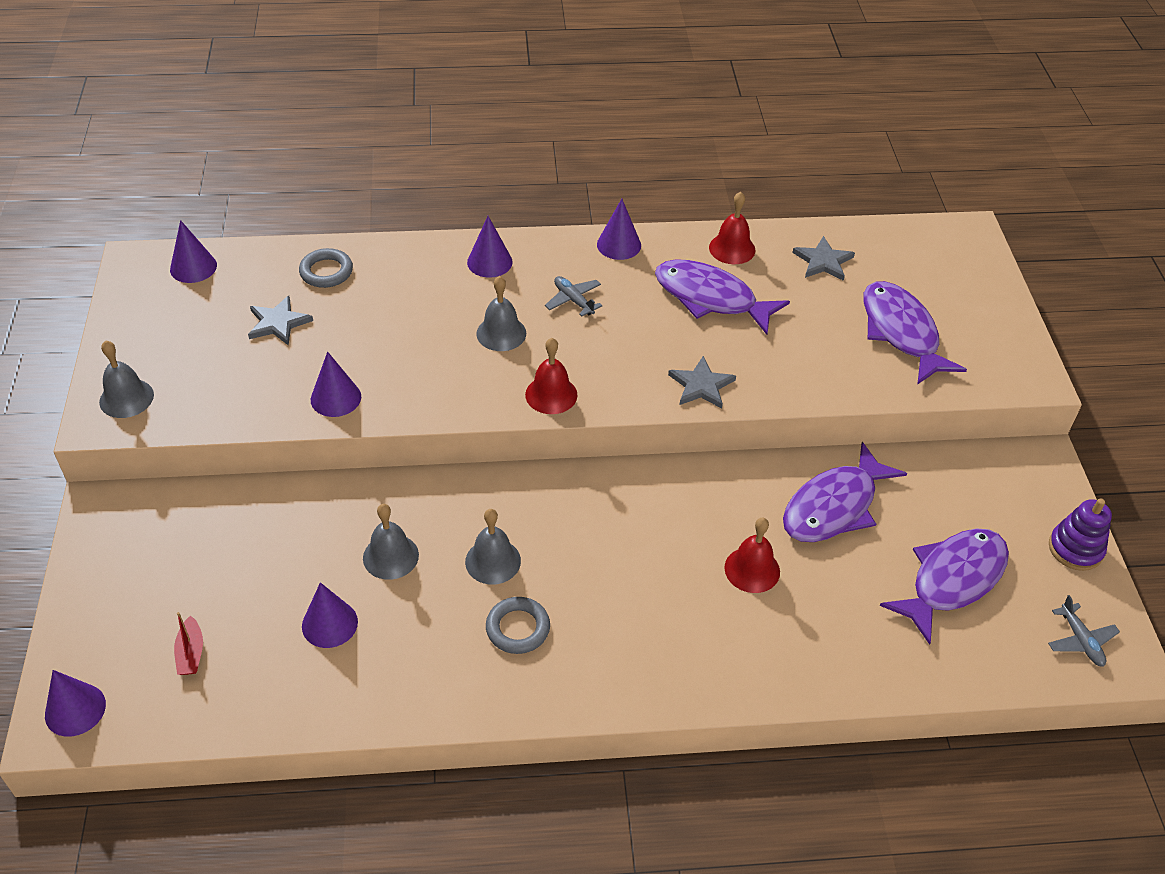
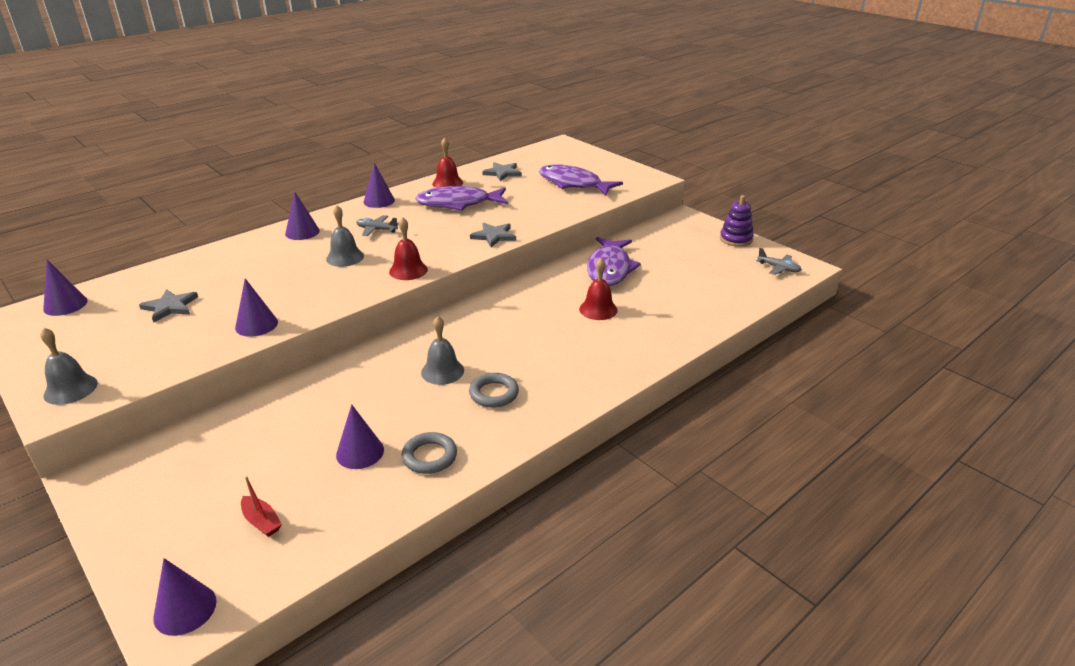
camera: 35 degrees left, 15 degrees down
(326, 272) = (184, 272): grey ring -> grey ring (429, 456)
(390, 556) = (369, 399): grey bell -> none
(952, 580) = (698, 272): purple fish -> none

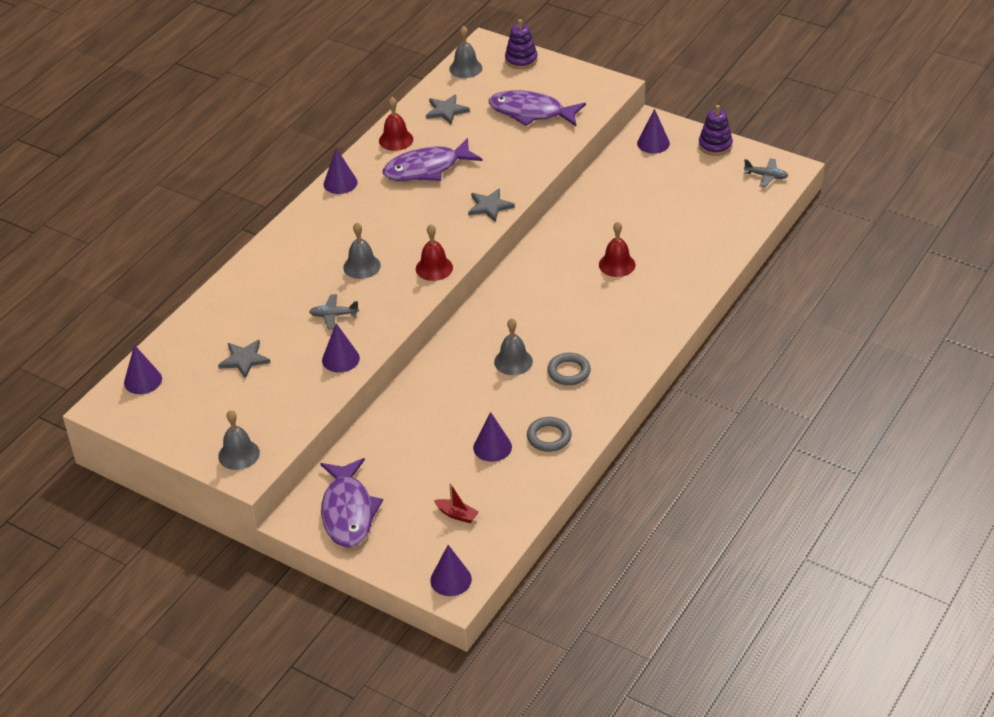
camera: 15 degrees left, 10 degrees up
(302, 232) = (293, 244): purple cone -> purple cone (653, 143)
(376, 230) = (367, 224): grey plane -> grey plane (334, 315)
(537, 152) = (465, 68): none -> grey bell
(585, 154) = (521, 60): none -> purple stacking toy
(609, 269) = (607, 213): purple fish -> purple fish (348, 512)

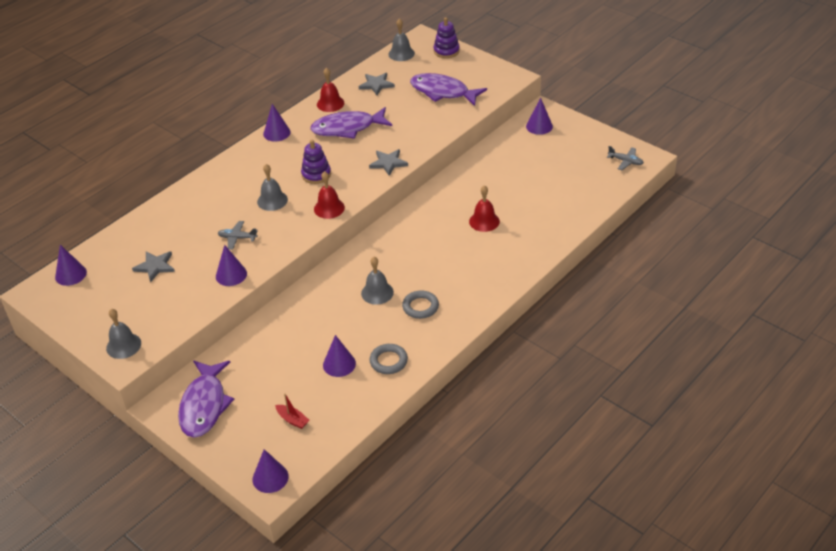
camera: 10 degrees right, 0 degrees up
(715, 145) = (589, 133): purple stacking toy -> purple stacking toy (316, 174)

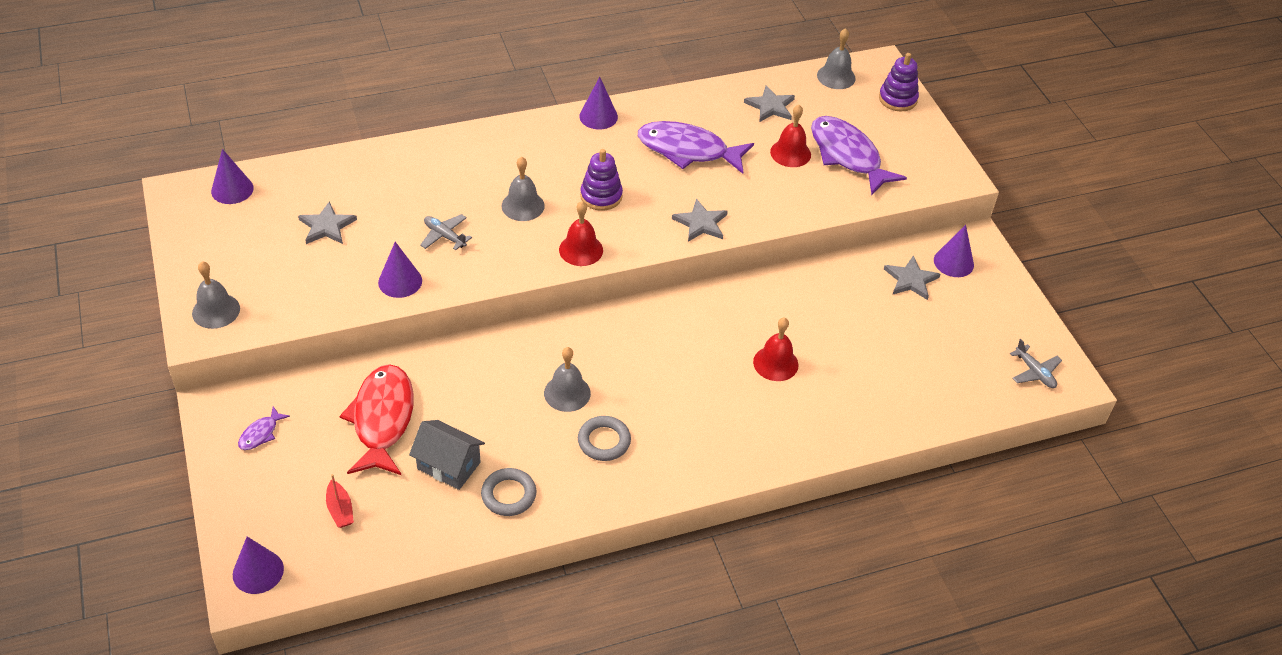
camera: 25 degrees right, 5 degrees up
(204, 405) = (260, 434): purple fish -> purple fish, size x0.43
(276, 360) = (382, 419): none -> red fish
(330, 103) = (693, 106): red bell -> red bell (790, 153)
(339, 364) = (449, 465): purple cone -> grey house
(523, 145) = (911, 280): none -> grey star

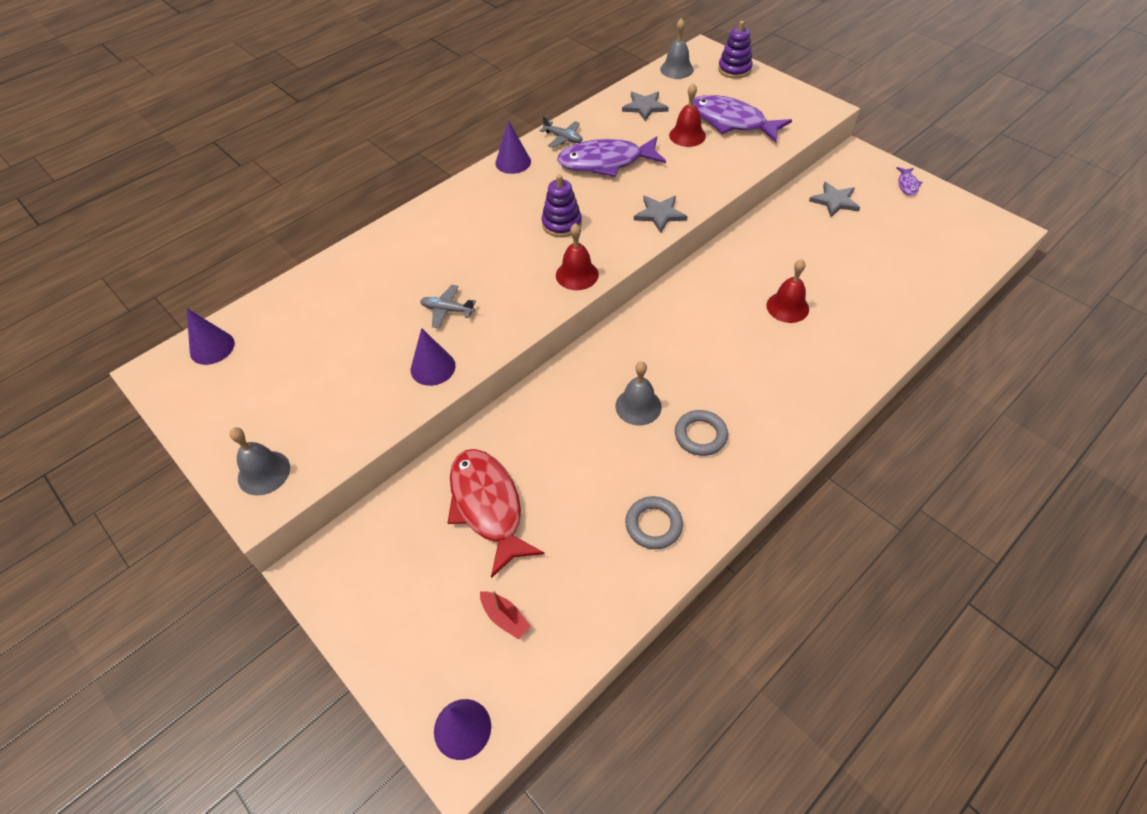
camera: 20 degrees left, 5 degrees up
(260, 434) = (376, 576): purple fish -> purple fish (907, 185)
(326, 226) = (329, 345): grey star -> none
(449, 465) = (580, 522): grey house -> none
(523, 206) = (500, 257): grey bell -> none
(953, 262) = (854, 176): purple cone -> none
(1034, 372) = (977, 234): grey plane -> grey plane (563, 138)

